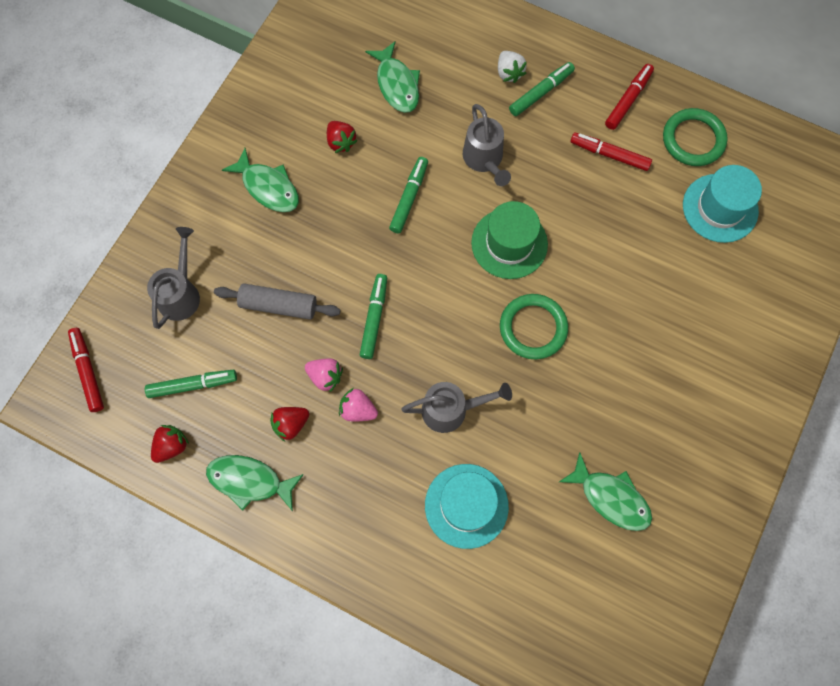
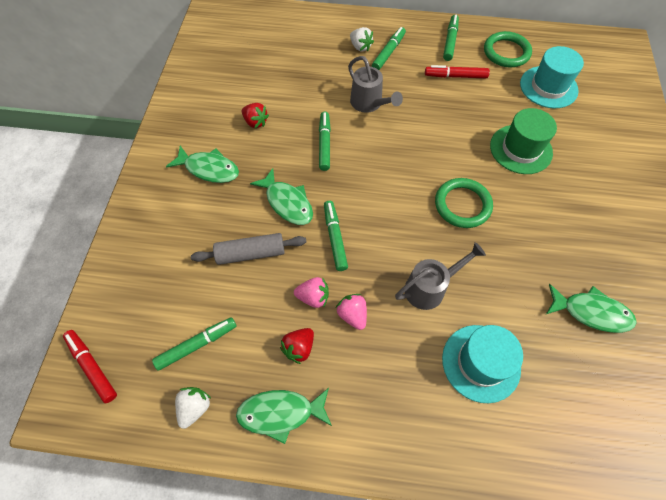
camera: 20 degrees left, 10 degrees down
(172, 446) = (195, 407): red strawberry -> white strawberry
(181, 293) = (161, 271): grey watering can -> none
(358, 410) = (352, 315): pink strawberry -> pink strawberry turned 60 degrees clockwise
(397, 84) = (282, 74): green fish -> green fish (287, 203)
(509, 243) = (414, 152): green hat -> green hat (520, 149)
(628, 100) = (450, 41): red marker -> green marker

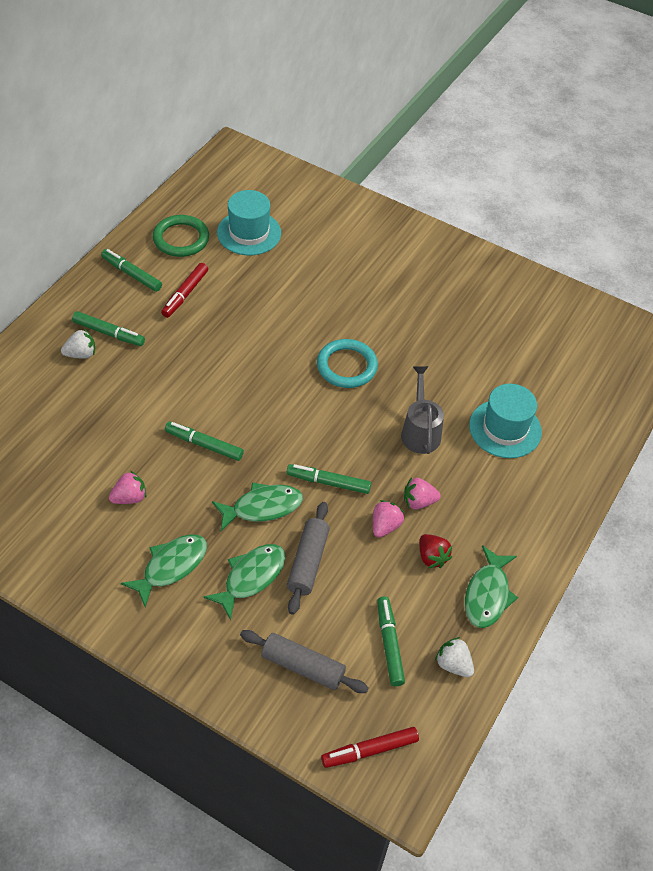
camera: 70 degrees left, 10 degrees down
(154, 287) = (302, 667): none -> grey rolling pin
(255, 122) = (129, 498): red strawberry -> pink strawberry
(369, 104) = (173, 383): grey watering can -> none
(388, 52) = (109, 333): green marker -> green marker turned 150 degrees clockwise
(462, 205) = (347, 366): green ring -> turquoise ring
(520, 149) = (310, 292): green hat -> none
(591, 312) = (495, 334): green fish -> green fish (251, 577)

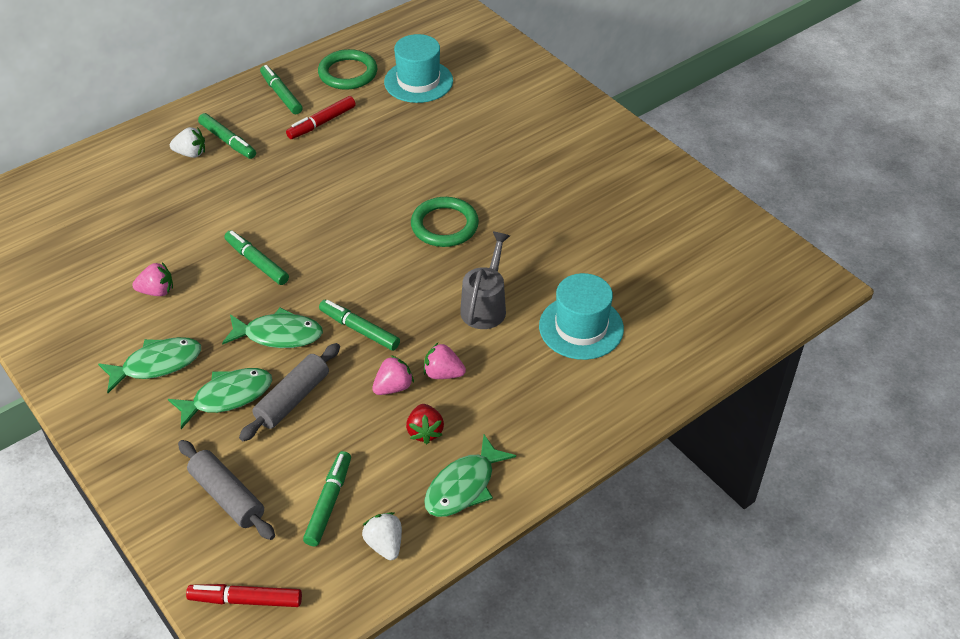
camera: 25 degrees right, 5 degrees down
(347, 366) = (444, 225): turquoise ring -> green ring

